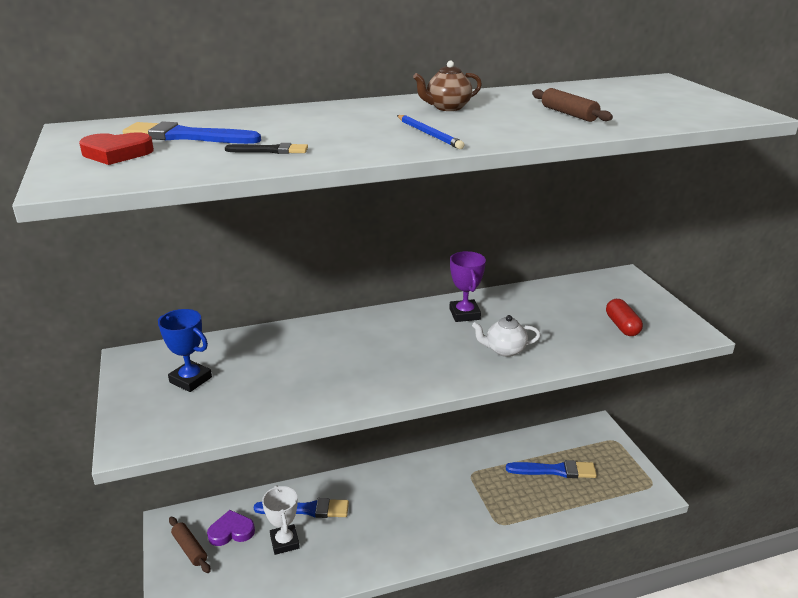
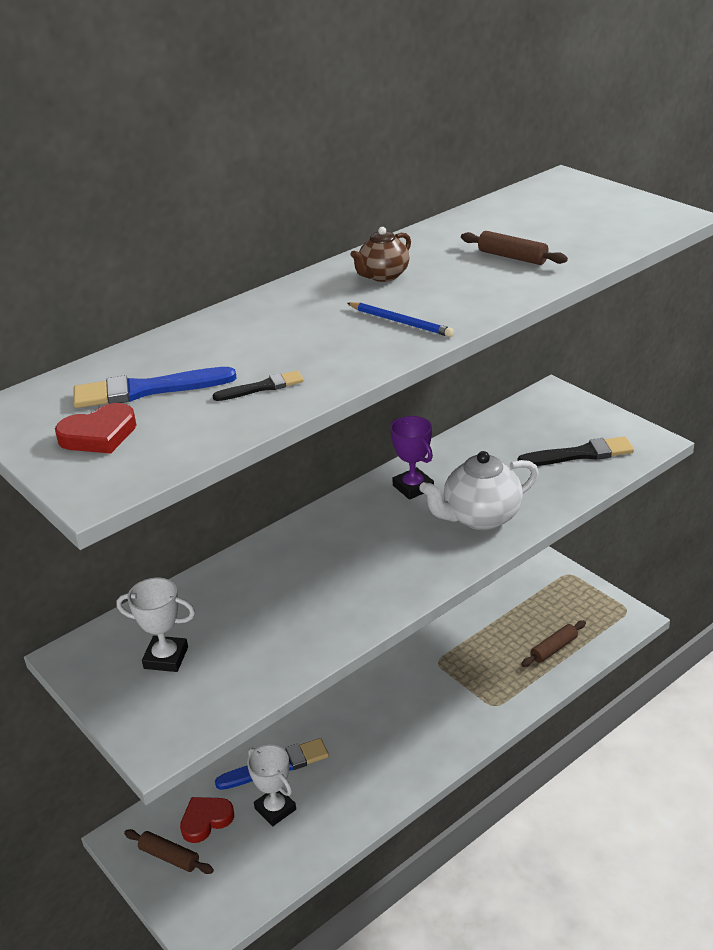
camera: 20 degrees left, 5 degrees up
(190, 380) = (166, 658): blue trophy -> white trophy
(231, 531) = (206, 820): purple heart -> red heart
(504, 350) = (480, 517): white teapot -> white teapot, size x1.71
(555, 470) = (523, 628): blue brush -> none
(572, 495) = (554, 649): none -> brown rolling pin
(622, 326) = (580, 454): red capsule -> black brush

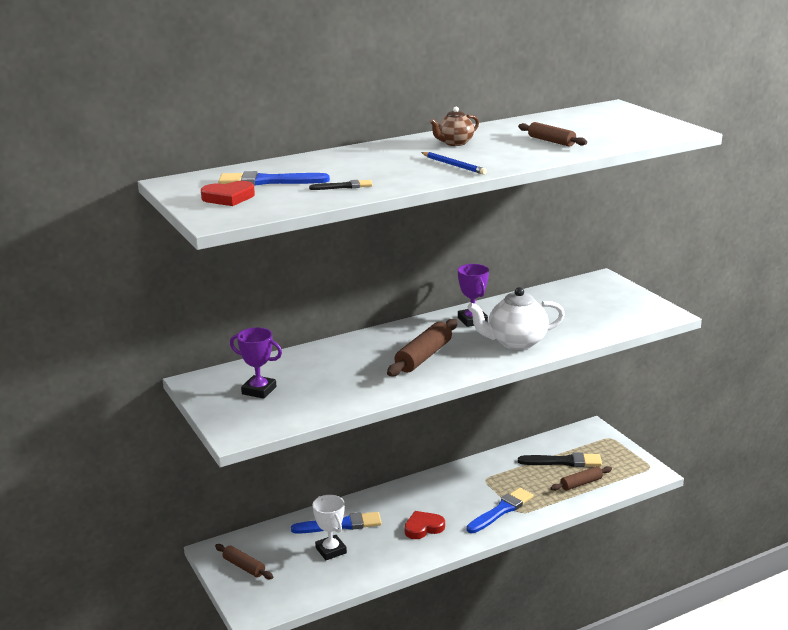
camera: 10 degrees right, 10 degrees down
(166, 658) = (259, 390): white trophy -> purple trophy
(206, 820) = (277, 549): red heart -> red heart (423, 528)
(370, 561) = (424, 356): none -> brown rolling pin
(470, 707) = (501, 510): none -> blue brush
(580, 454) = (608, 315): black brush -> black brush (563, 461)

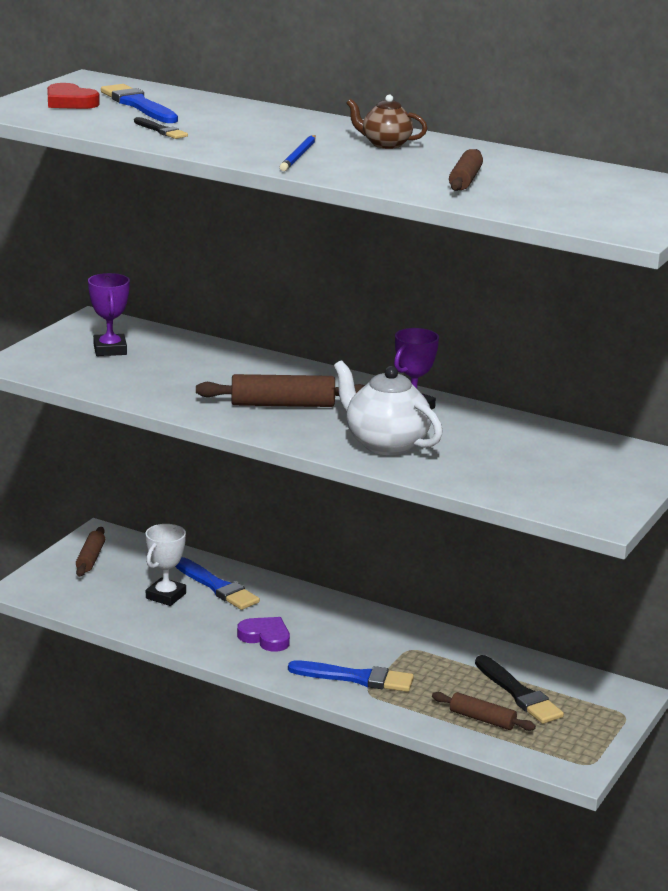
camera: 55 degrees right, 0 degrees up
(423, 528) = (265, 637): red heart -> purple heart

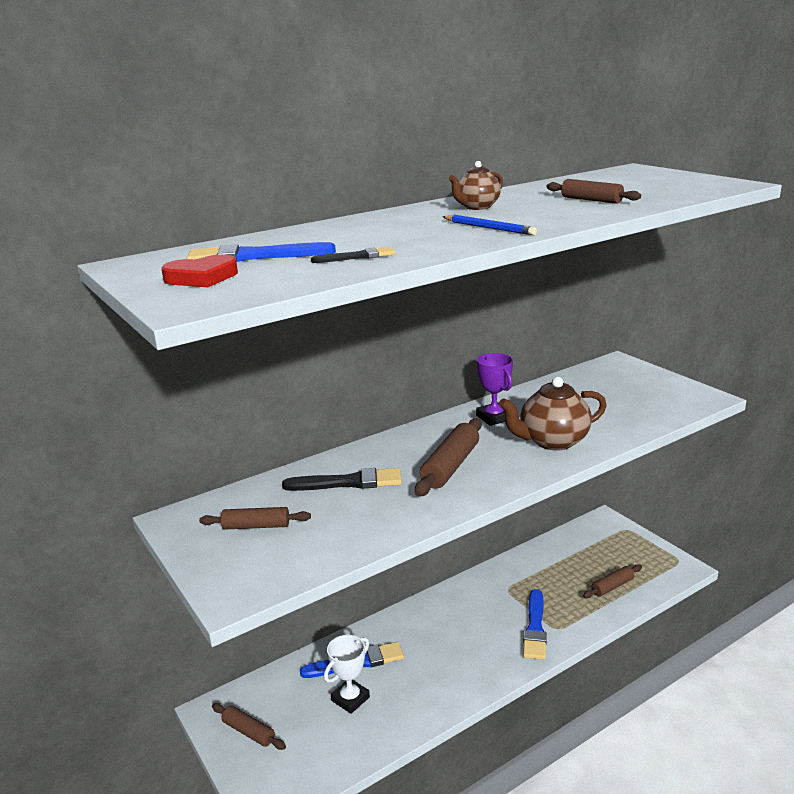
camera: 60 degrees left, 0 degrees up
(110, 349) = (256, 526): purple trophy -> brown rolling pin
(166, 596) = (350, 699): white trophy -> white trophy turned 75 degrees clockwise
(265, 637) = (452, 658): purple heart -> none
(356, 678) = (535, 628): blue brush -> blue brush turned 150 degrees clockwise
(385, 444) = (552, 441): white teapot -> brown teapot
(519, 693) = (586, 561): black brush -> black brush (348, 482)

